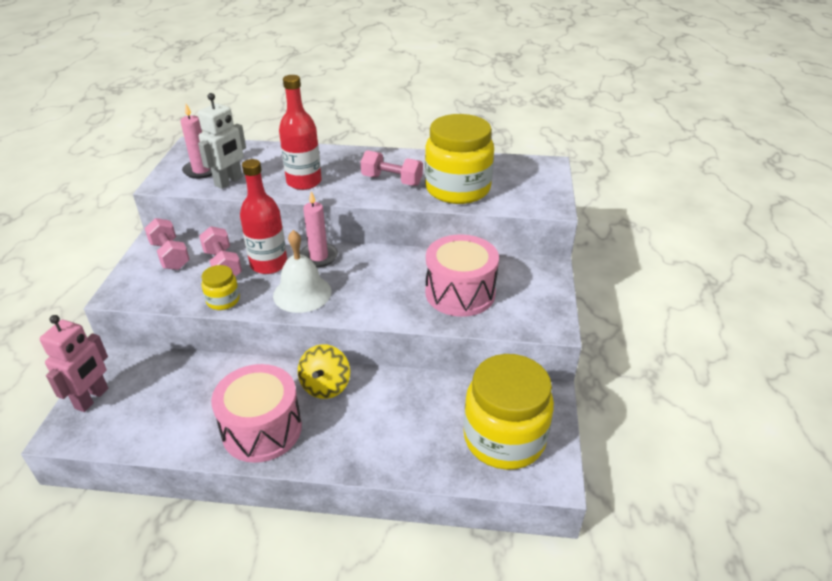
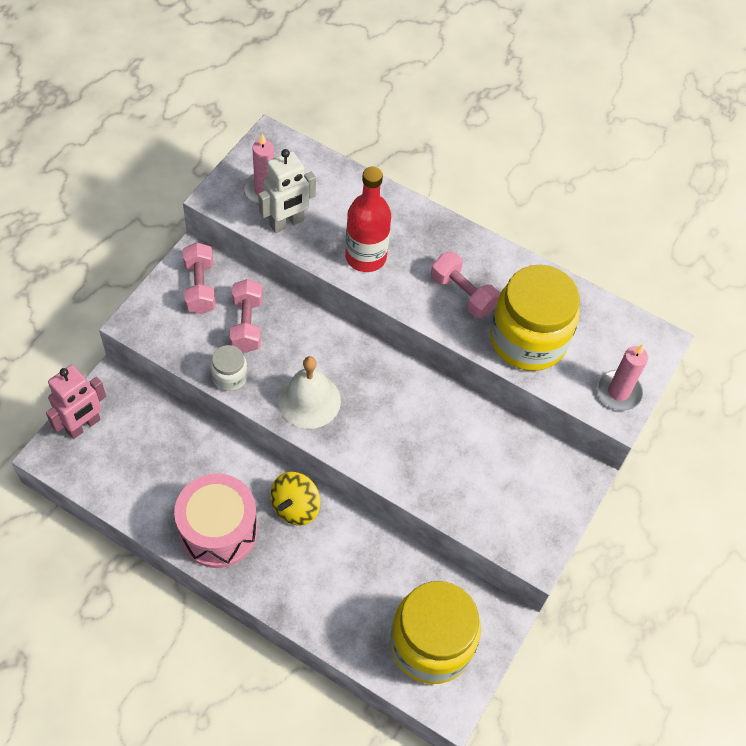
camera: 20 degrees right, 20 degrees up
(223, 300) = (230, 377): yellow jar -> white jar
(269, 264) = (293, 343): red bottle -> none
(318, 257) = (347, 354): pink candle -> pink candle (618, 392)
(460, 293) = (467, 470): pink drum -> none

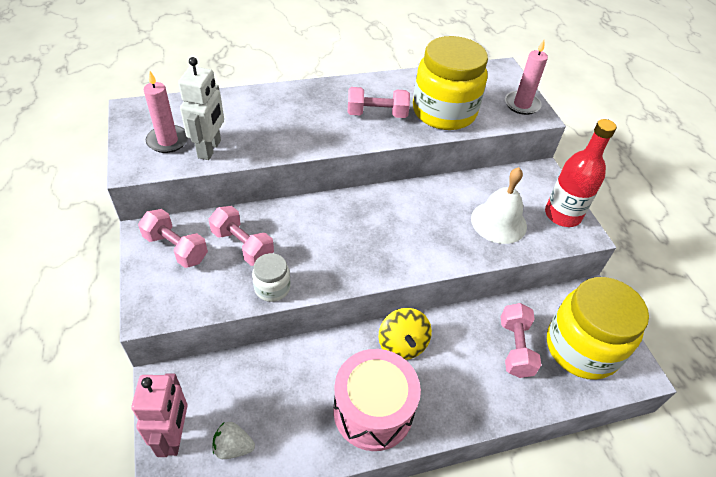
camera: 45 degrees left, 10 degrees down
(108, 466) = (233, 447): none -> white strawberry
(309, 400) = (346, 258): white bell -> white bell (498, 222)
(365, 257) = (291, 133): red bottle -> red bottle (562, 215)
(377, 592) = (515, 348): none -> pink dumbbell

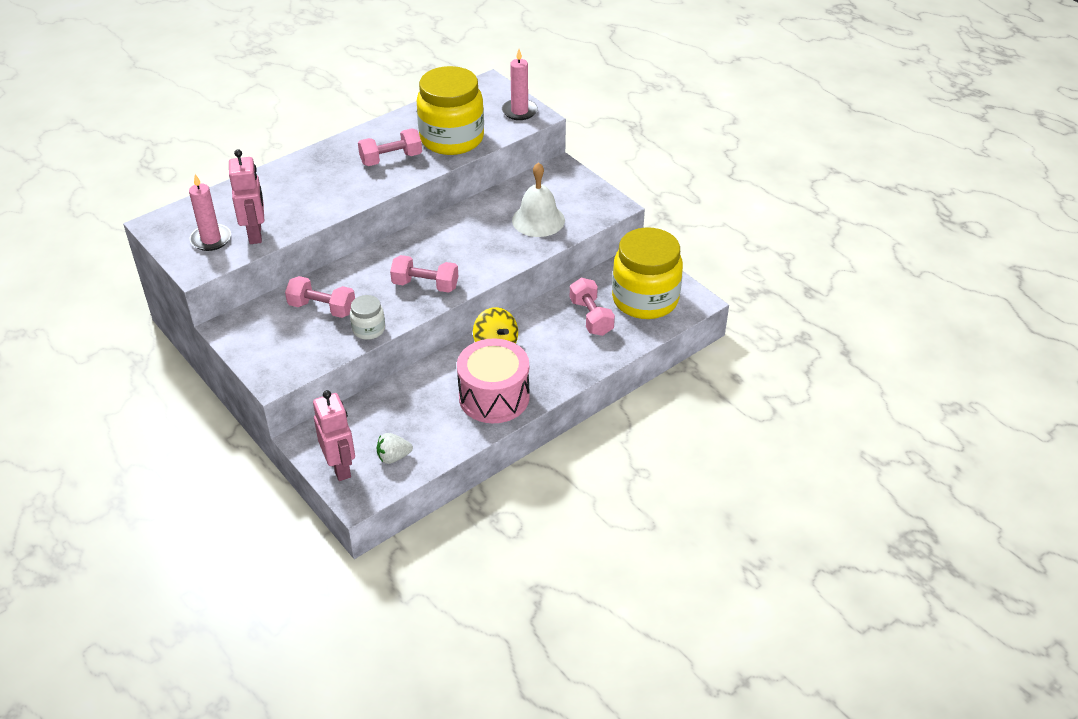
camera: 20 degrees left, 5 degrees down
(176, 248) = (263, 329): pink dumbbell -> pink dumbbell (425, 285)
(210, 149) = (255, 234): white robot -> pink robot
(562, 215) = (591, 197): red bottle -> none

